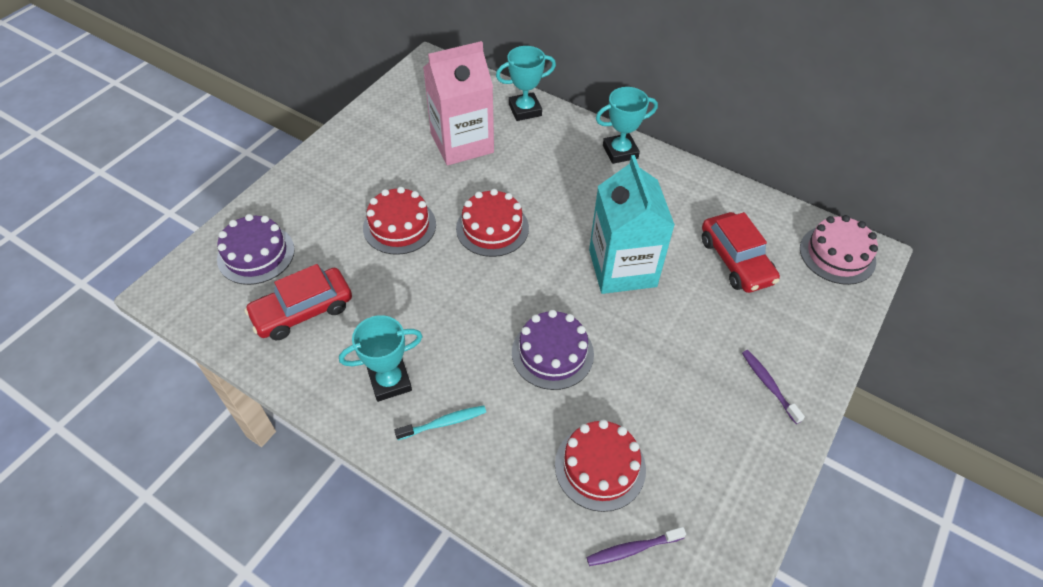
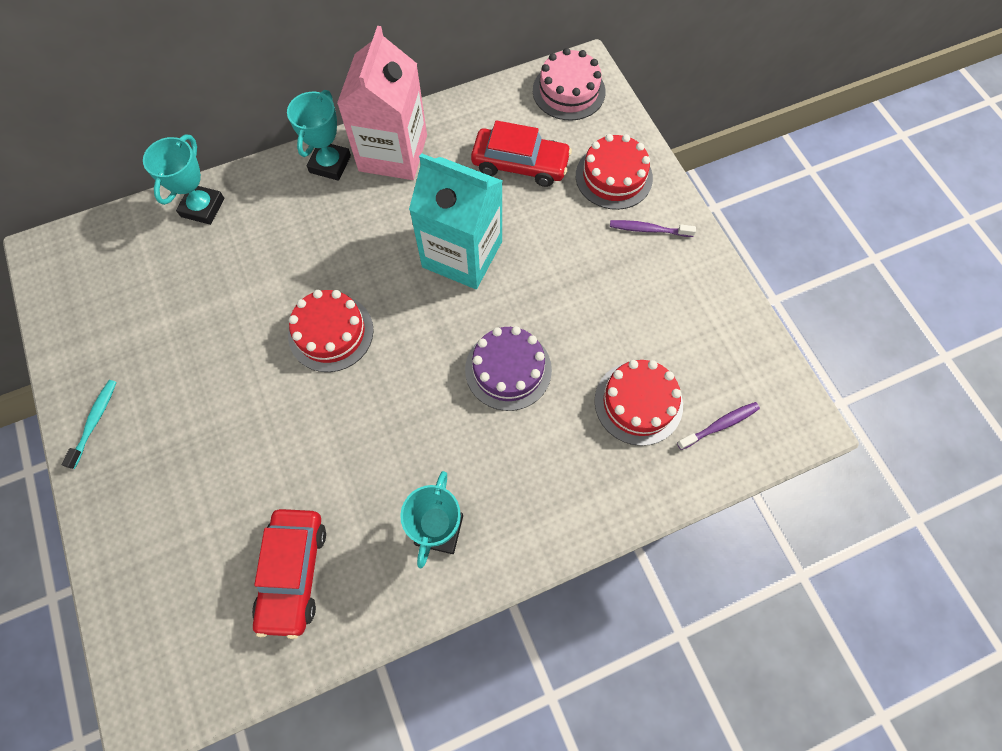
camera: 55 degrees left, 15 degrees up
(256, 254) = (176, 587): purple cake -> none
(399, 226) = (257, 417): red cake -> red cake (614, 177)
(444, 423) = (515, 505): turquoise toothbrush -> turquoise toothbrush (95, 421)
(462, 143) = (196, 293): pink carton -> pink carton (393, 153)
(632, 549) = (720, 425): purple toothbrush -> purple toothbrush turned 135 degrees counterclockwise

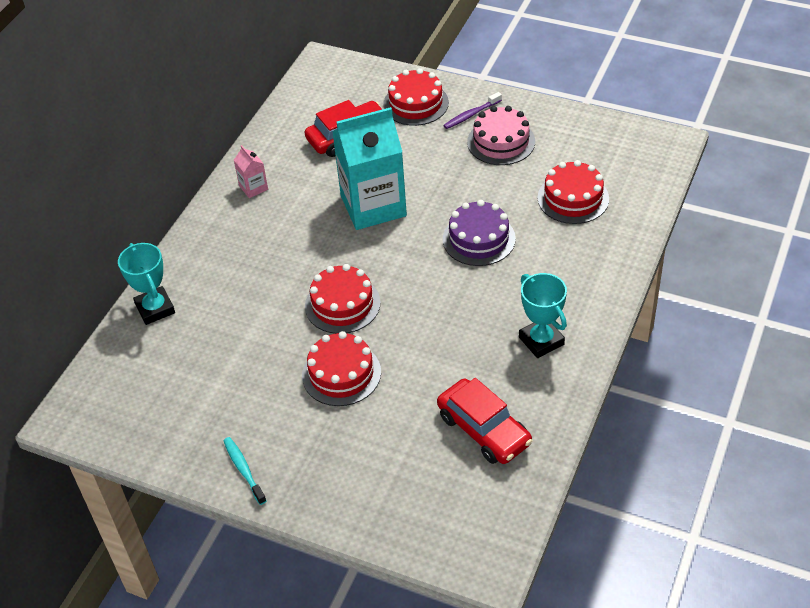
camera: 40 degrees left, 20 degrees down
(255, 401) = (341, 374): none -> red cake
(330, 164) = (216, 223): turquoise trophy -> none
(393, 153) = (253, 188): pink carton -> pink carton, size x0.42
(568, 91) = (328, 79): pink cake -> pink cake (501, 142)
(720, 425) = (629, 175): purple toothbrush -> none

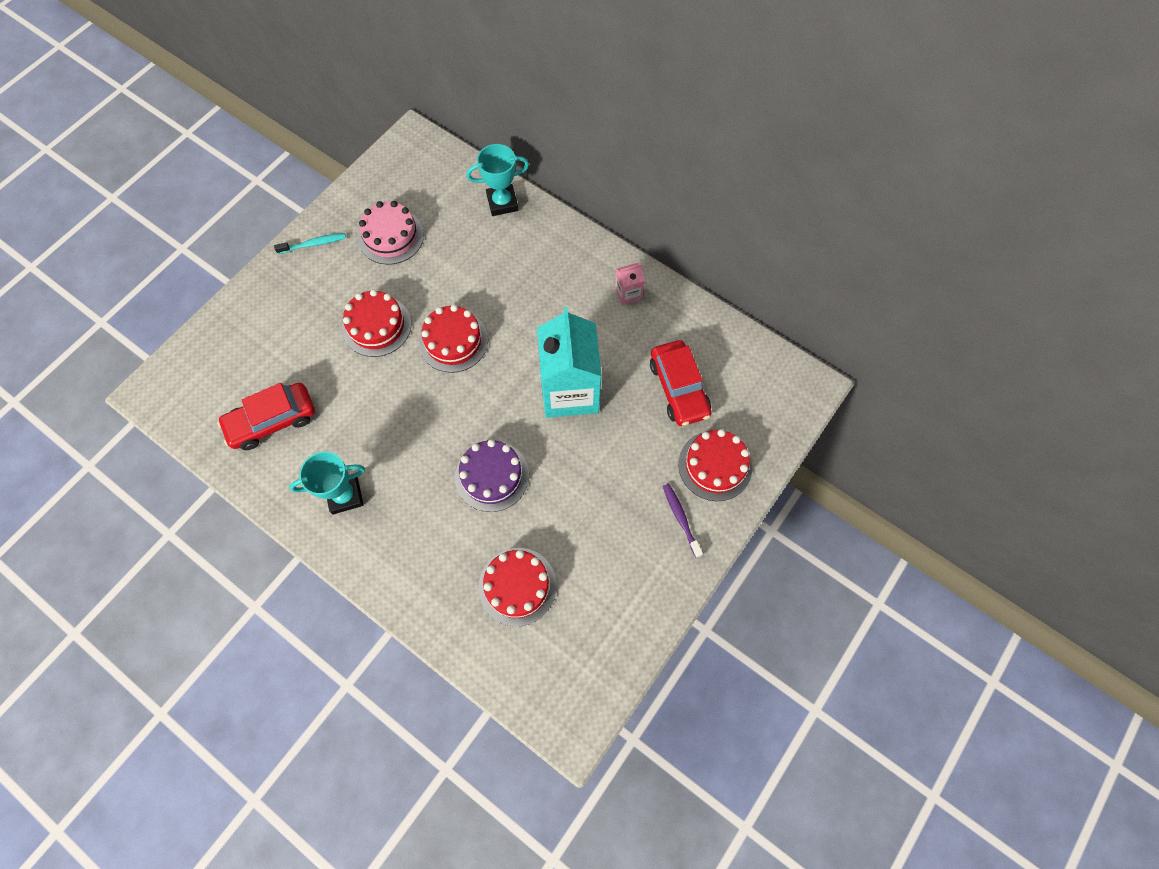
camera: 100 degrees right, 20 degrees up
(501, 142) = (627, 538): pink cake -> pink cake (391, 236)

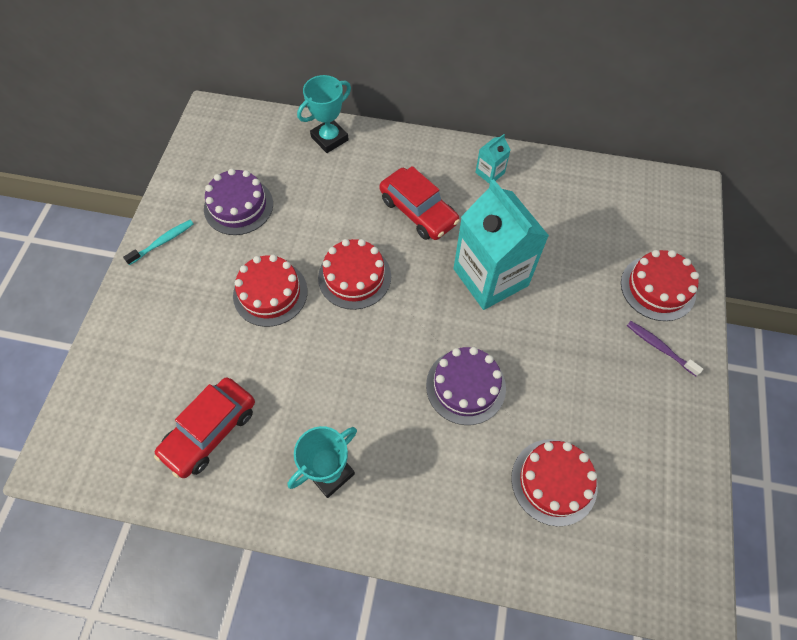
camera: 25 degrees left, 5 degrees down
(391, 236) = (238, 206): pink cake -> purple cake
(628, 293) = (490, 173): pink carton -> turquoise carton
(679, 388) = (584, 235): red car -> red car (418, 211)

